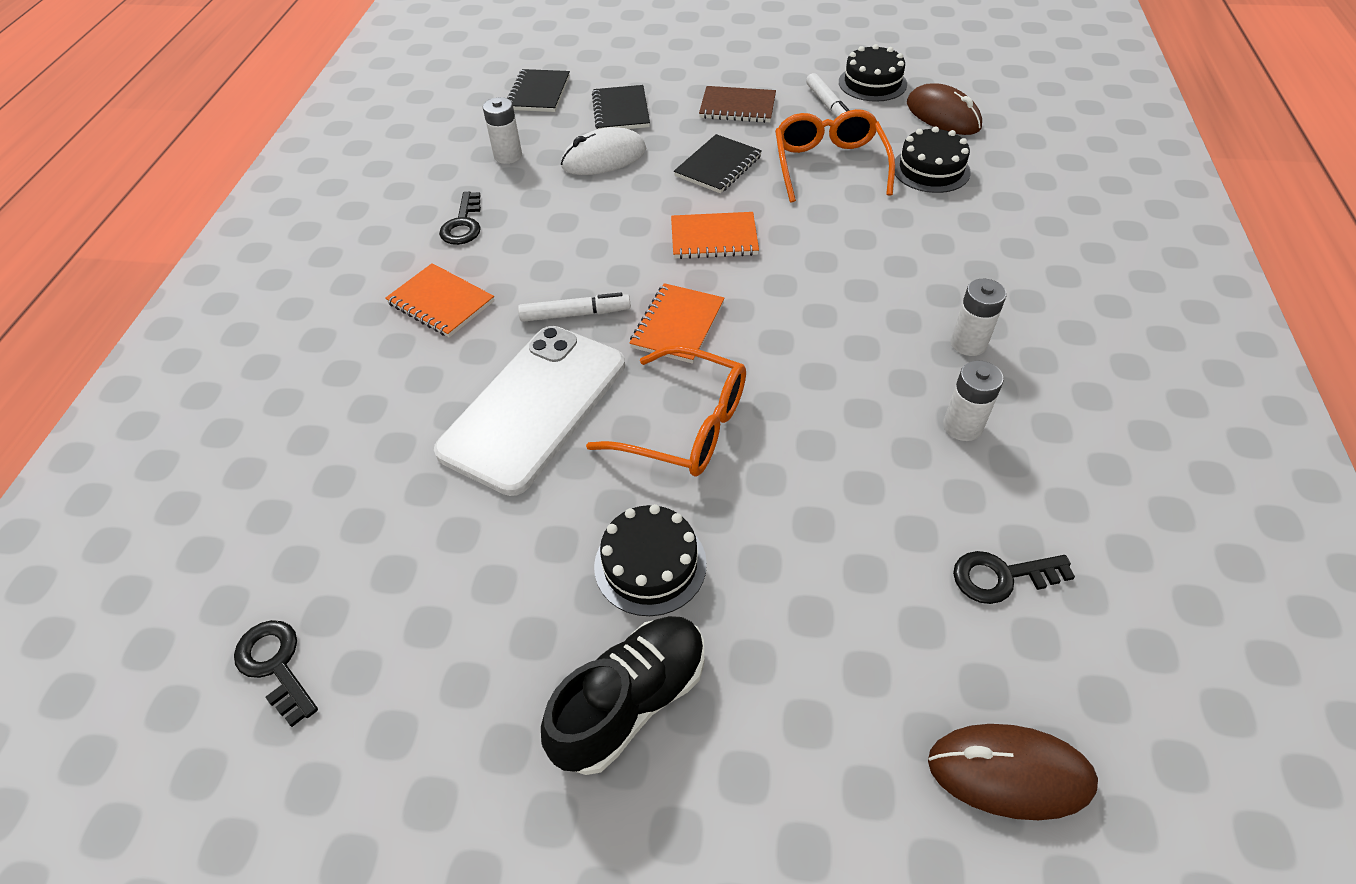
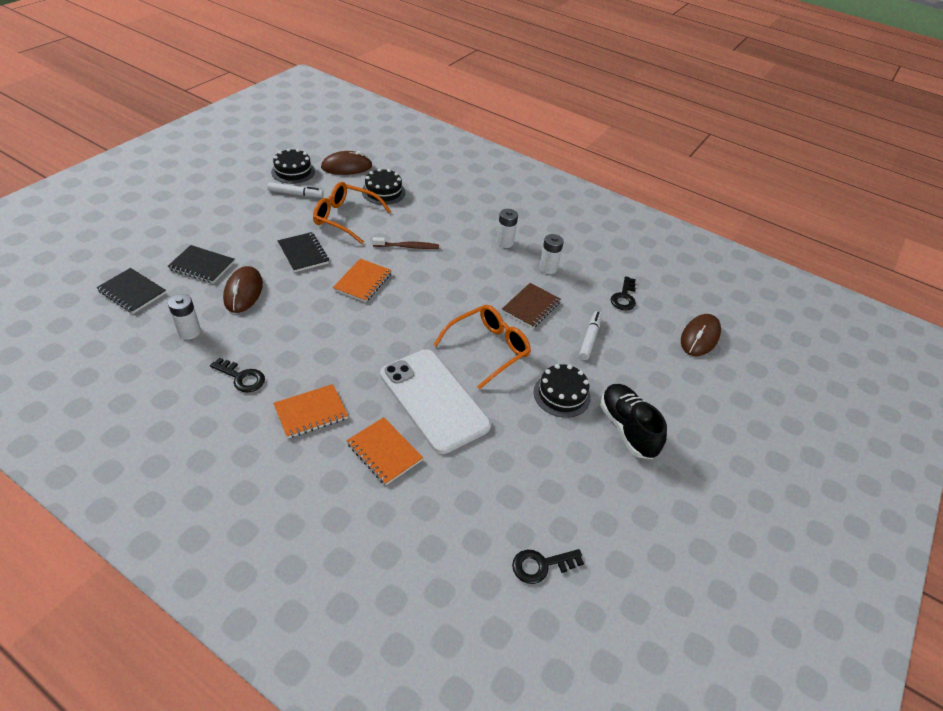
camera: 70 degrees left, 5 degrees down
(574, 314) = (374, 358): white marker -> white marker (589, 338)
(604, 158) = (243, 292): white mouse -> brown mouse
(678, 325) = (418, 323): orange notebook -> orange notebook (384, 452)
(737, 107) = (256, 222): brown notebook -> brown notebook (531, 307)
(833, 245) = (407, 247): none -> brown toothbrush

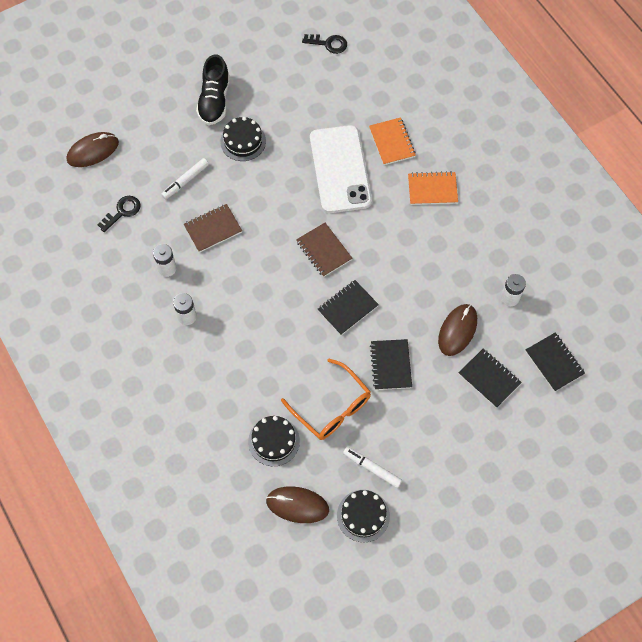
camera: 150 degrees left, 20 degrees up
(242, 377) = (476, 237): black key -> none
(363, 282) = (347, 308): orange notebook -> black notebook
(407, 247) = (286, 342): brown toothbrush -> none
(410, 319) = (324, 250): none -> brown notebook
(488, 349) = (275, 199): orange glasses -> none

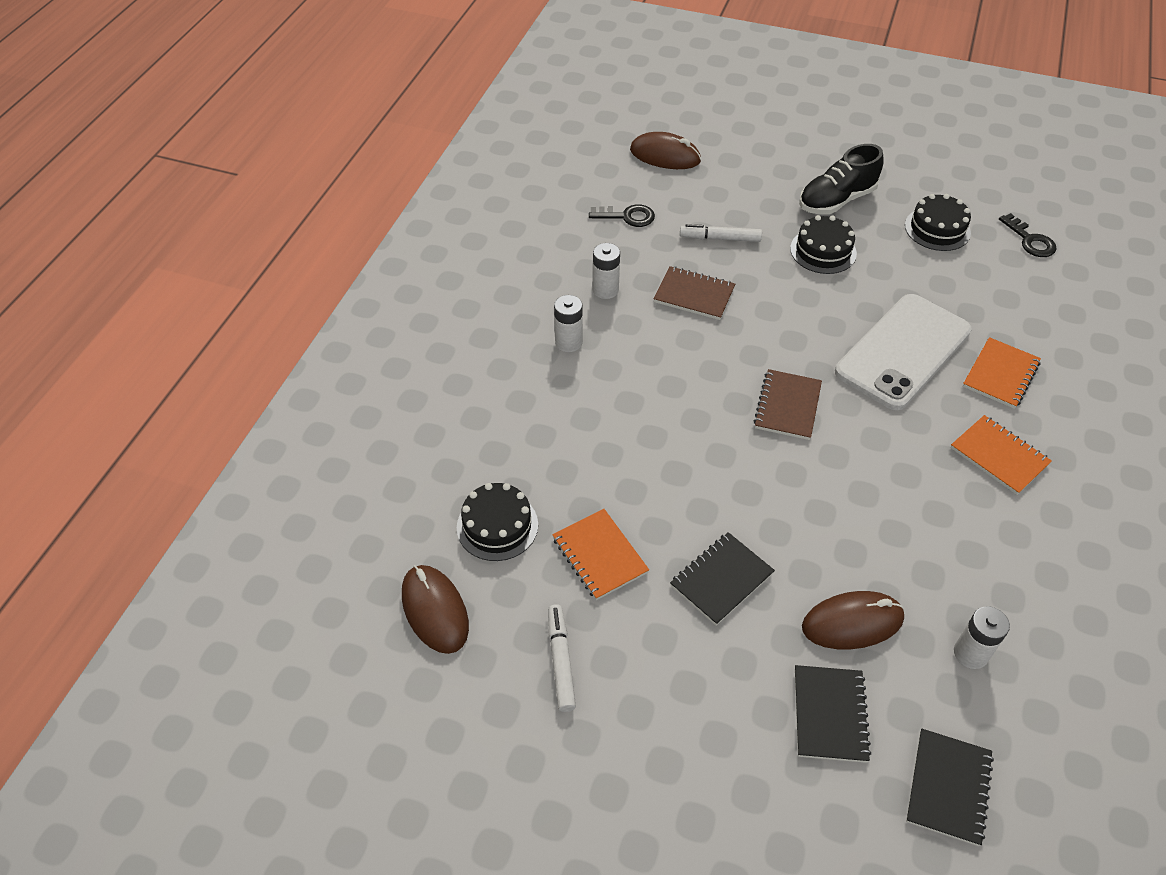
camera: 50 degrees right, 15 degrees down
(332, 407) = (600, 555): orange glasses -> orange notebook
(347, 308) = (744, 480): black notebook -> none
(363, 515) = (485, 698): black cake -> black cake (937, 229)

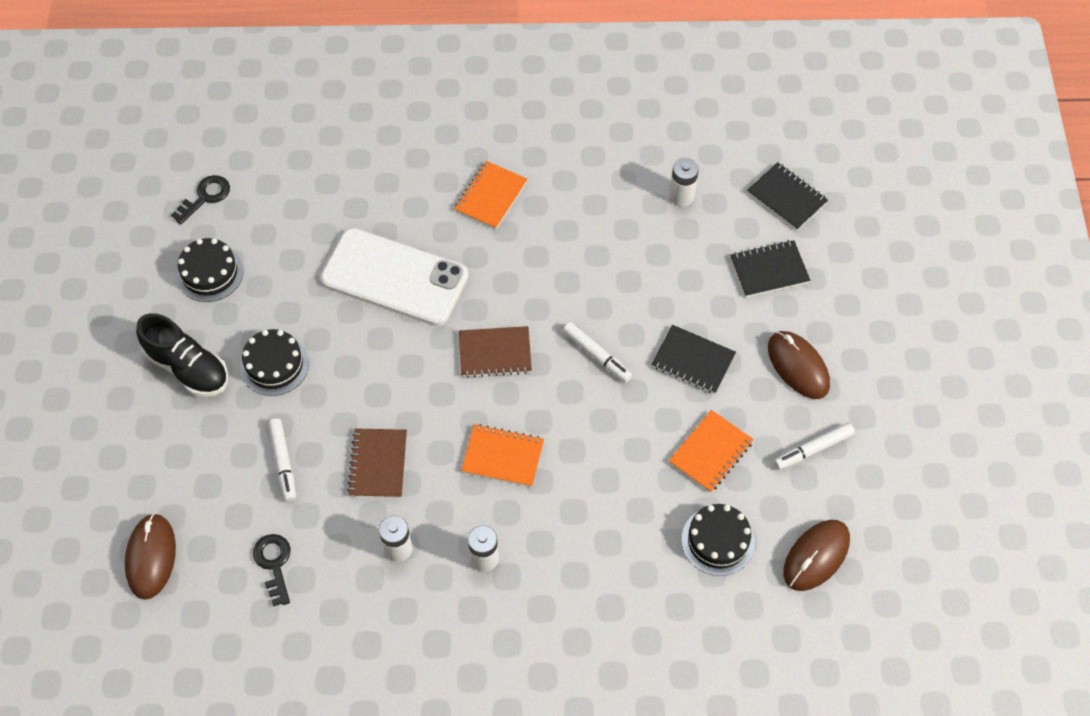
camera: 110 degrees left, 10 degrees up
(758, 491) = (596, 355): none -> white marker
(852, 623) = (690, 269): brown mouse -> brown mouse (798, 366)
(948, 787) = (786, 198): black notebook -> black notebook turned 45 degrees clockwise
(1000, 375) = (397, 204): orange notebook -> orange notebook (503, 457)

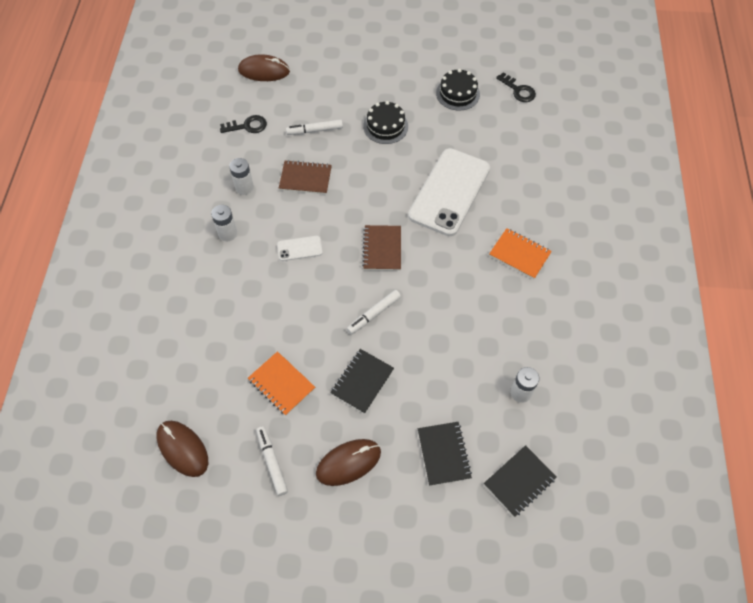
camera: 95 degrees right, 0 degrees up
(188, 367) = (388, 84): black shoe -> none
(503, 457) = (299, 248): orange notebook -> white phone
(717, 541) = (210, 379): black cake -> none

